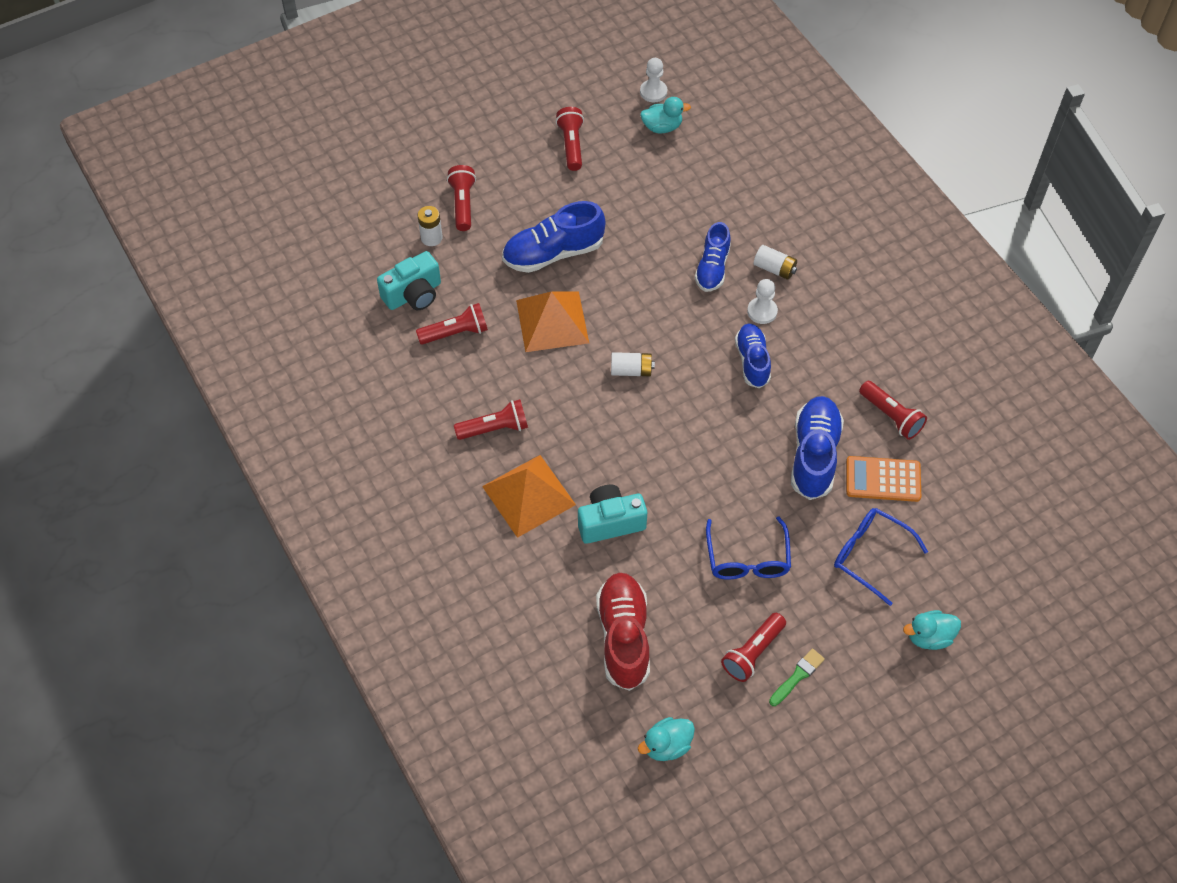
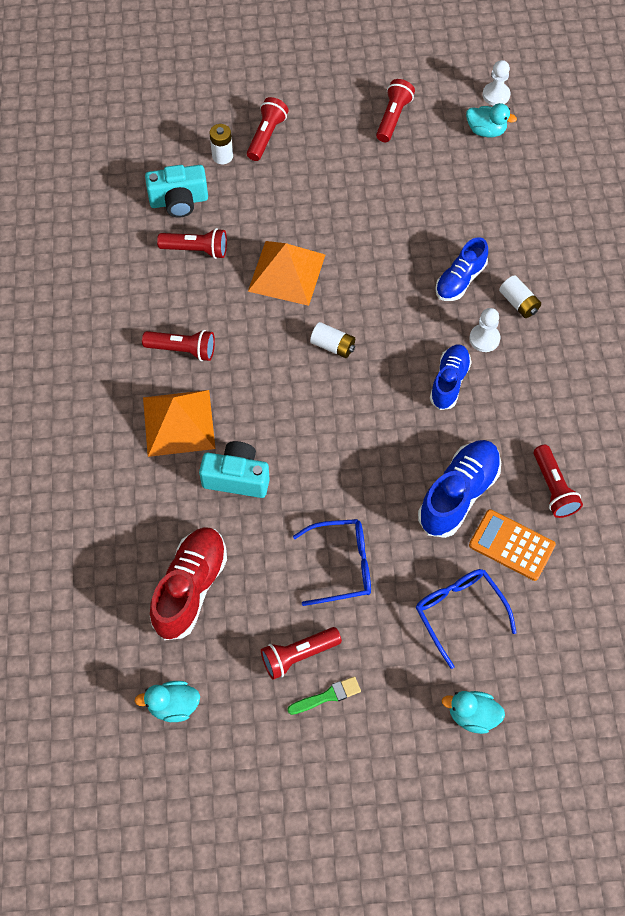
camera: 25 degrees right, 5 degrees up
(553, 253) = (322, 210): blue shoe -> none
(747, 559) = (342, 565): blue glasses -> blue glasses turned 120 degrees counterclockwise

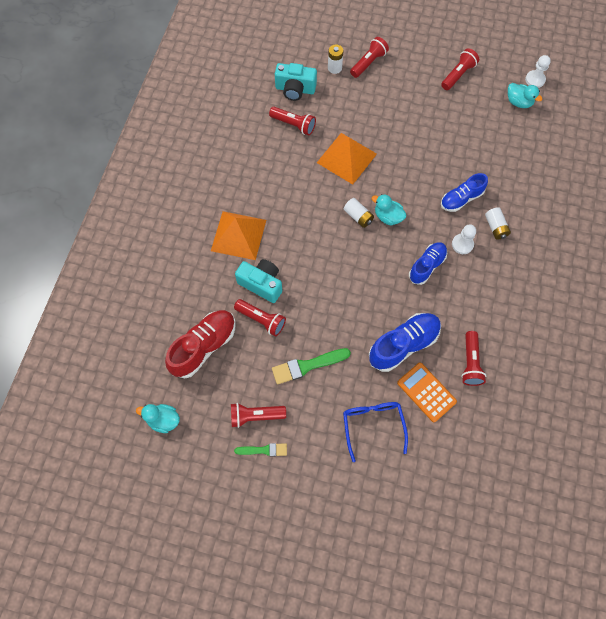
camera: 20 degrees right, 5 degrees up
(182, 350) = (259, 188): red flashlight -> red flashlight (261, 320)
(342, 565) = (307, 366): blue glasses -> green brush
(472, 715) = (354, 499): turquoise duck -> turquoise duck (388, 217)

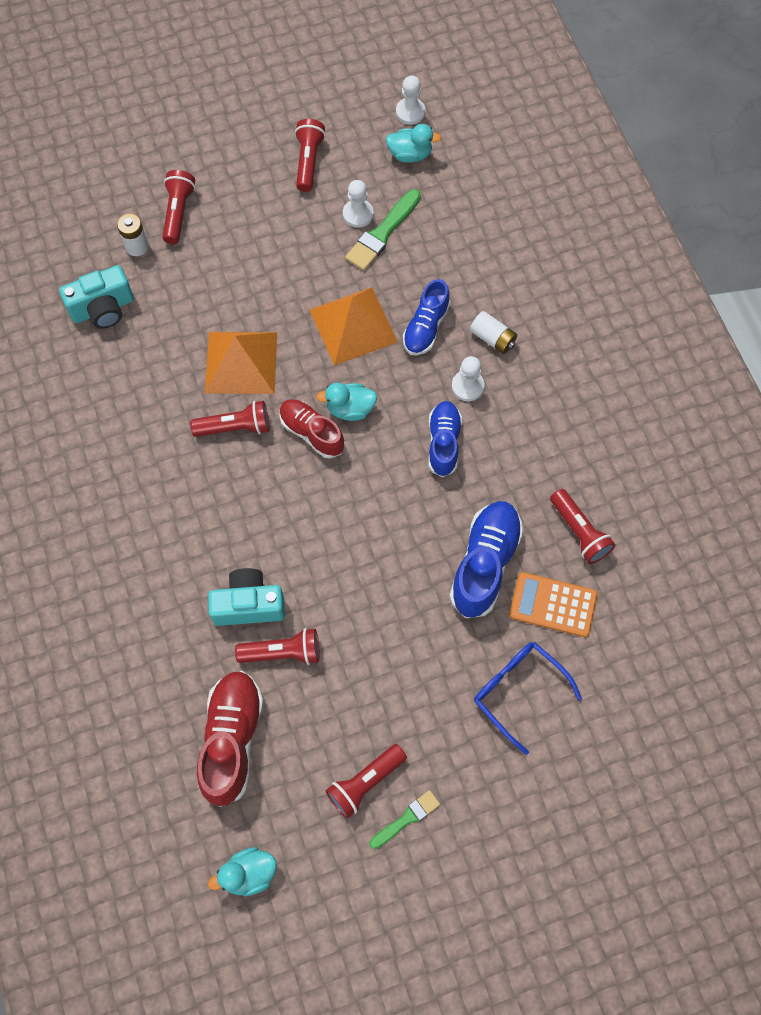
camera: 35 degrees left, 0 degrees up
(238, 235) = (170, 559): orange pyramid -> orange pyramid (353, 326)
(294, 125) = (137, 359): red flashlight -> red flashlight (235, 427)
(307, 366) = (385, 672): green brush -> green brush (382, 233)
(358, 216) = (311, 433): white battery -> red shoe
(466, 117) = (358, 214): none -> white pawn

